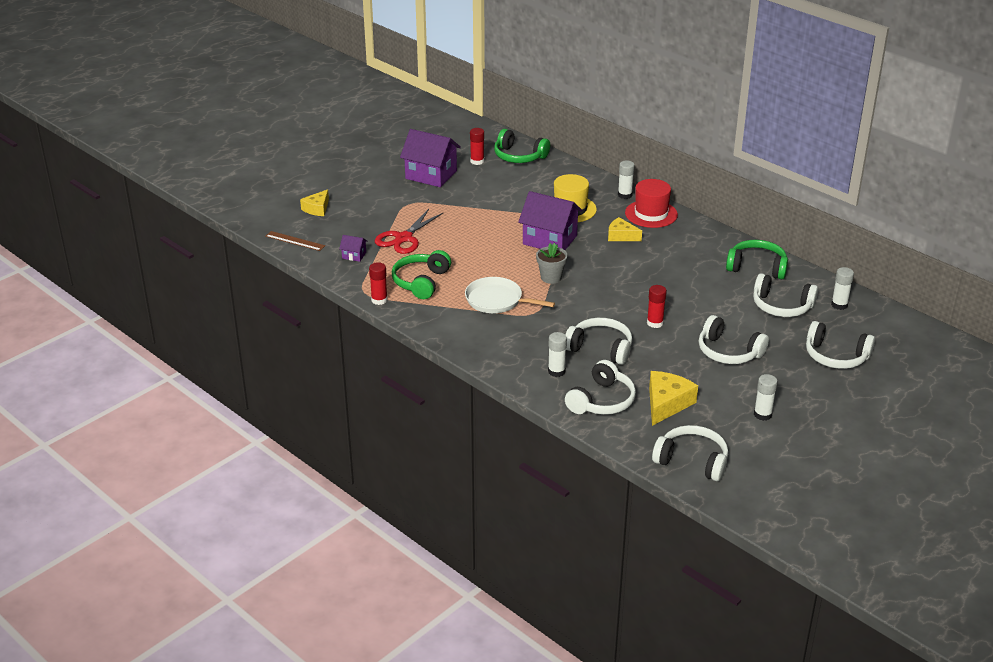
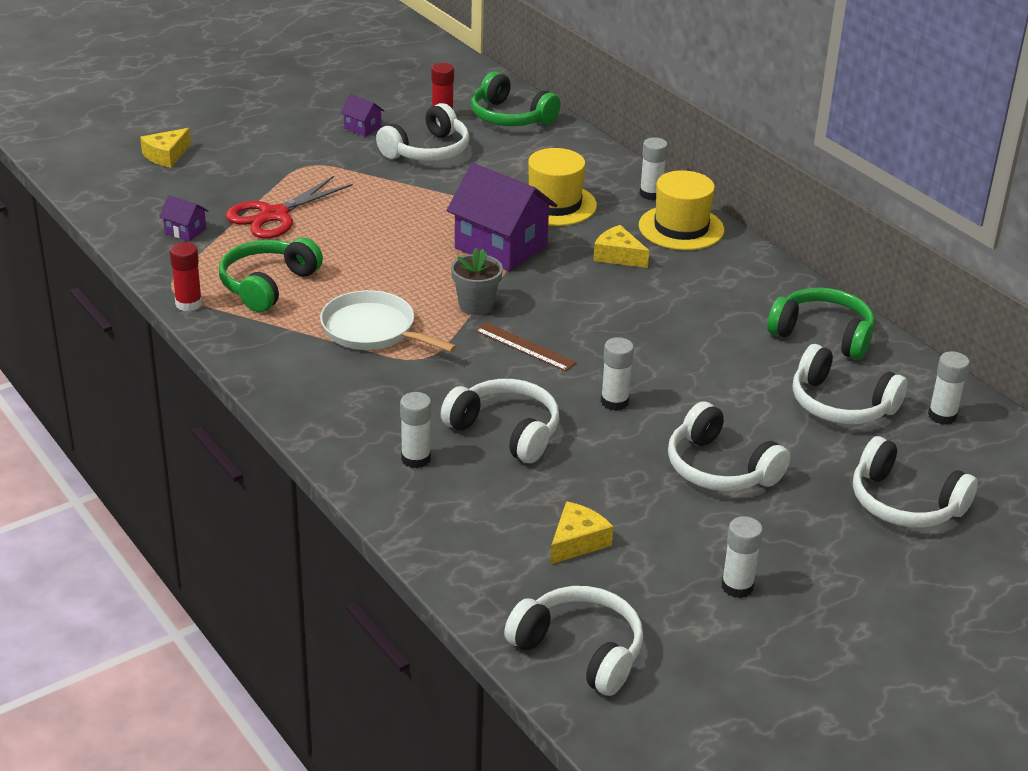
camera: 10 degrees right, 0 degrees up
(295, 241) = (108, 198): brown ruler -> brown ruler (525, 347)
(431, 175) = (362, 128): purple house -> purple house, size x0.44
(602, 401) = (469, 520): white headphones -> white headphones (428, 151)
(651, 214) = (681, 228): red hat -> yellow hat
(655, 323) = (614, 402): red glue stick -> white glue stick
(666, 403) = (577, 541): yellow cheese -> yellow cheese, size x0.66

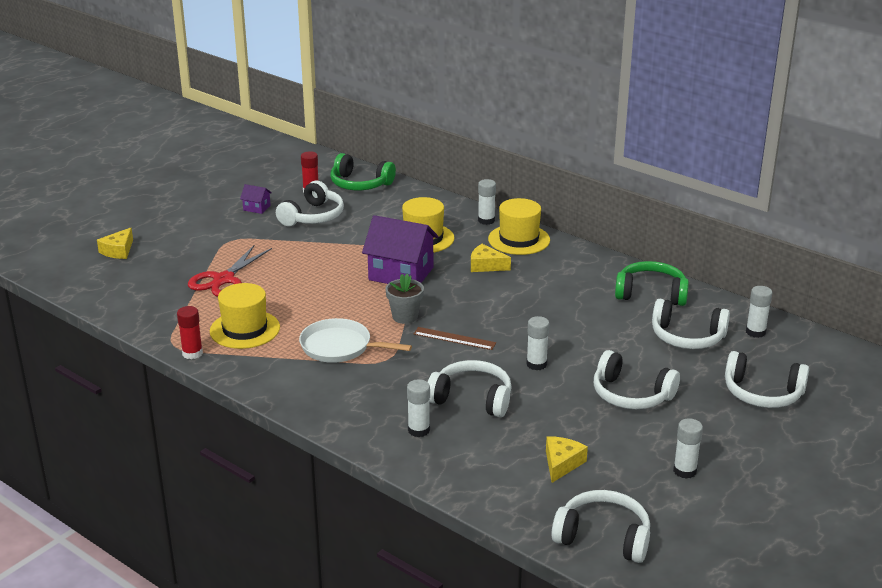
camera: 15 degrees left, 5 degrees down
(185, 231) = (162, 302): purple house -> none
(267, 285) = (245, 329): green headphones -> yellow hat

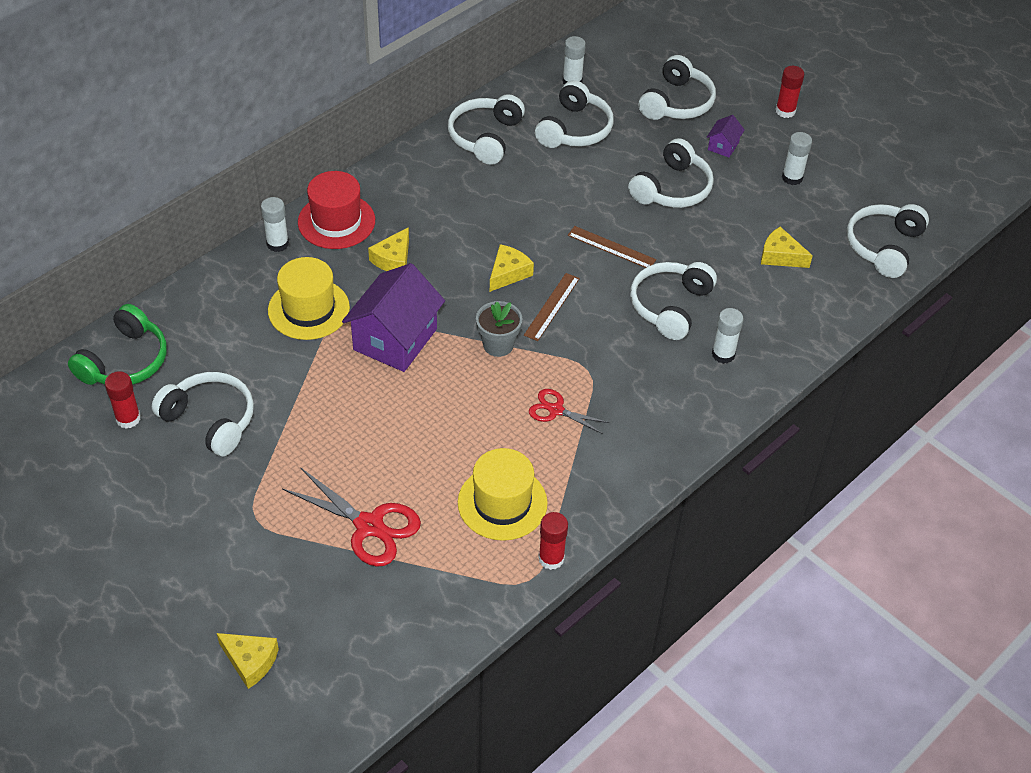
camera: 85 degrees left, 20 degrees up
(257, 208) = (161, 485): purple house -> purple house (723, 146)
(339, 347) = (556, 410): white pan -> red scissors
(487, 316) = (508, 273): none -> yellow cheese
(519, 239) = (336, 221): yellow hat -> red hat
(536, 364) = (611, 247): white glue stick -> brown ruler
(651, 293) = (485, 137): green headphones -> white headphones
(793, 465) = (785, 111): none -> red glue stick

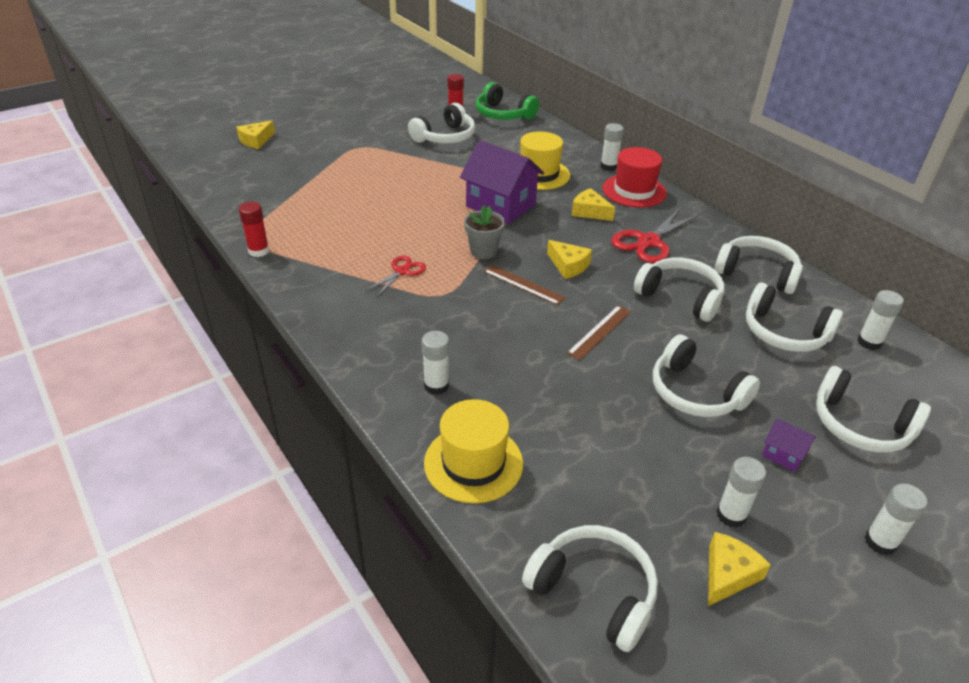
camera: 100 degrees right, 10 degrees down
(369, 526) = (331, 183): red scissors -> red scissors (649, 242)
(502, 503) = (321, 235): yellow hat -> yellow hat (473, 463)
(670, 306) = (512, 359): white headphones -> white headphones (680, 297)
(780, 256) = (580, 467): yellow cheese -> yellow cheese (728, 574)
(785, 111) = (880, 542): red glue stick -> white glue stick

